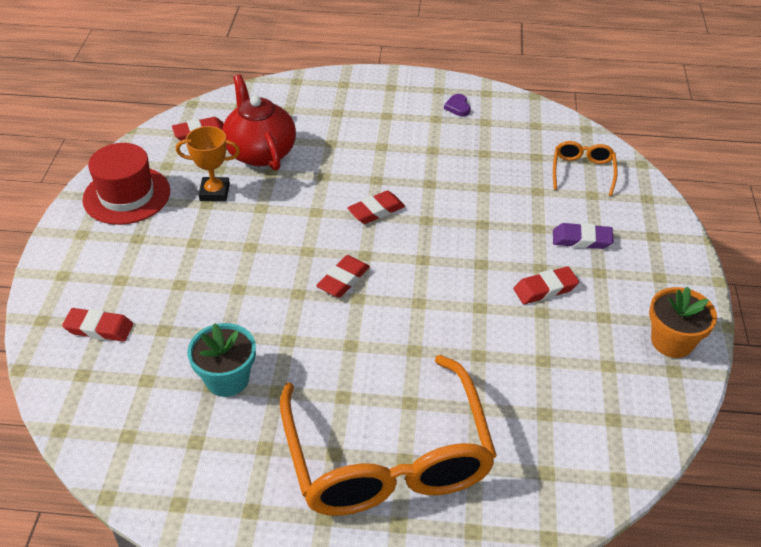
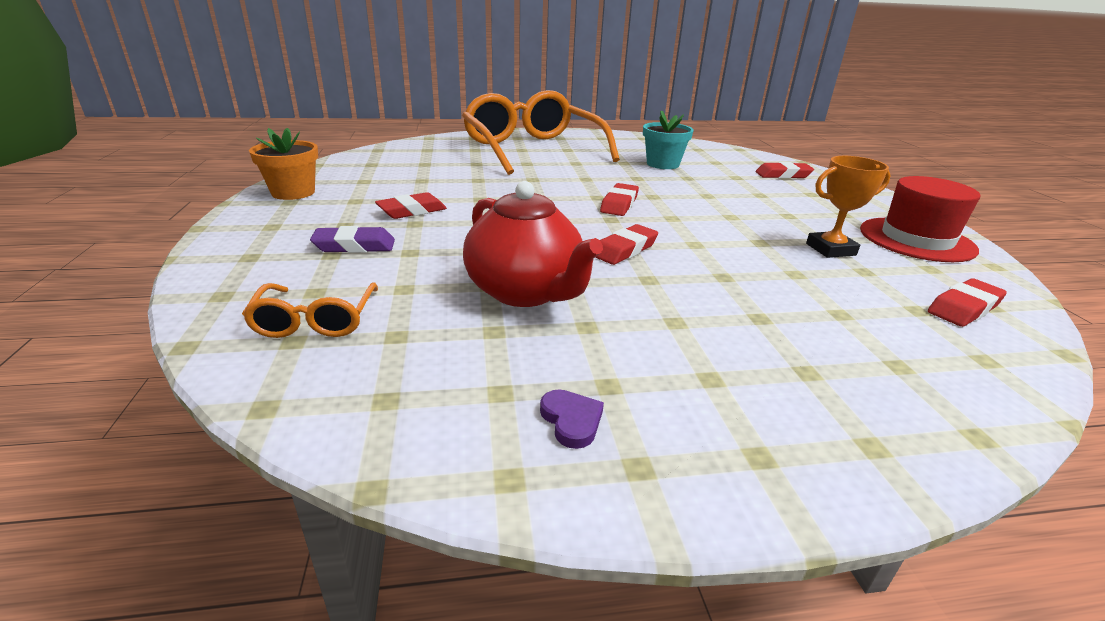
camera: 165 degrees right, 15 degrees down
(260, 152) = (843, 294): red teapot -> red teapot (526, 292)

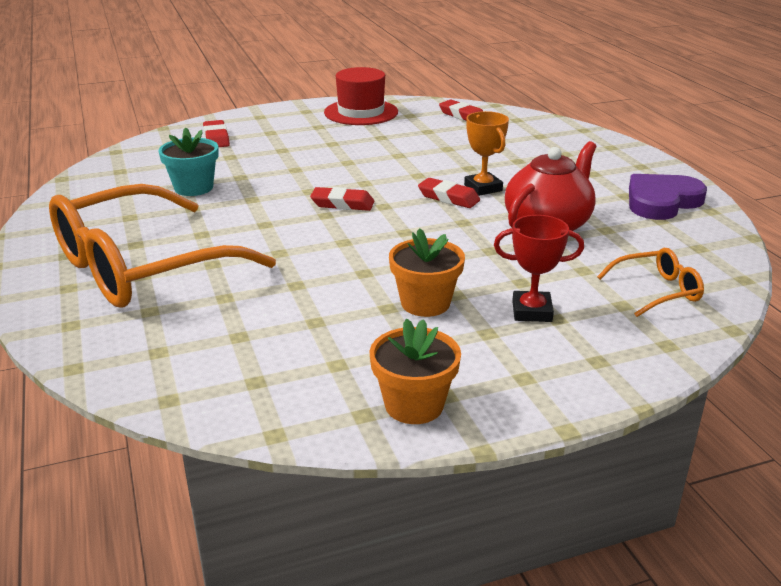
camera: 100 degrees left, 0 degrees up
(354, 246) = (532, 311): purple eraser -> red trophy
(412, 211) = (425, 303): red eraser -> orange flower pot
(571, 420) = (661, 201): purple heart -> purple heart, size x2.34
(830, 249) = (397, 136): orange trophy -> orange trophy (483, 188)

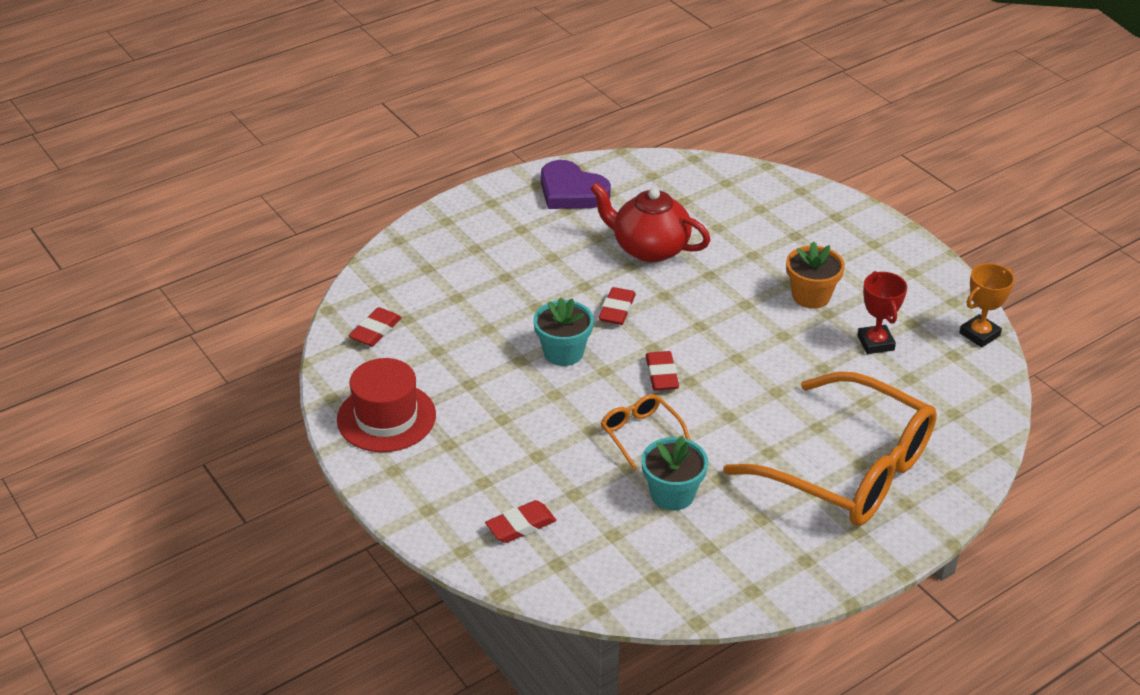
camera: 105 degrees left, 10 degrees up
(399, 170) = (563, 352): none -> turquoise flower pot
(414, 405) = (931, 283): orange flower pot -> none
(483, 188) = (585, 292): orange trophy -> orange trophy (979, 334)
(532, 311) = (793, 246): red trophy -> red trophy (875, 343)
(657, 291) = (732, 194): orange glasses -> orange glasses (640, 434)

